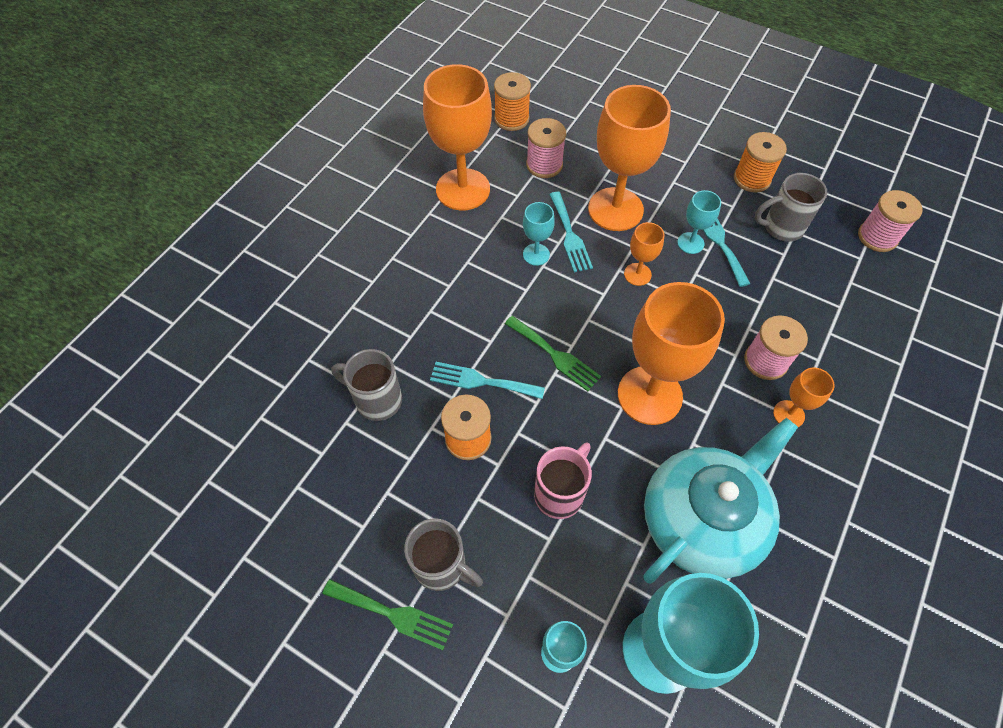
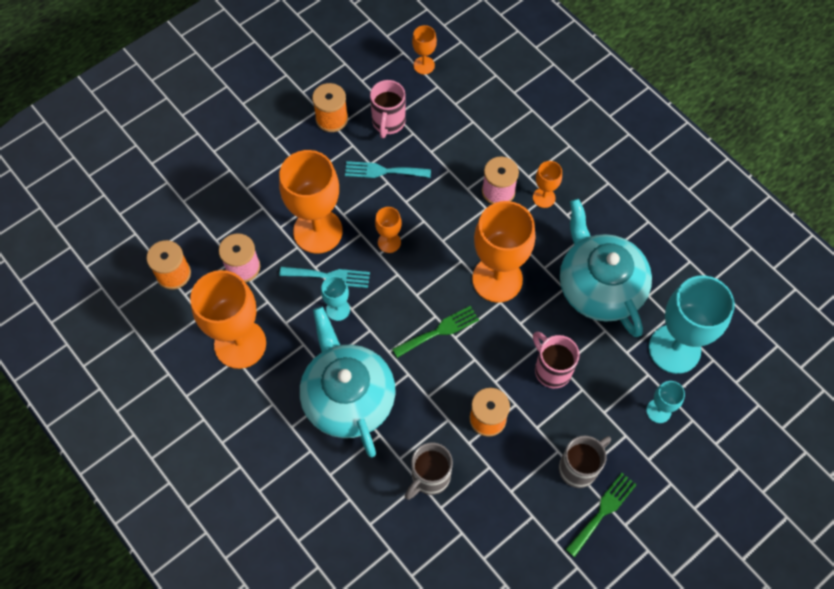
camera: 70 degrees left, 5 degrees up
(442, 294) = (348, 397): none -> turquoise teapot
(481, 381) = (442, 393): turquoise fork -> none
(690, 243) = (375, 192): turquoise goblet -> none
(781, 228) = (388, 122): grey mug -> pink mug
(877, 237) = (424, 65): pink spool -> orange goblet

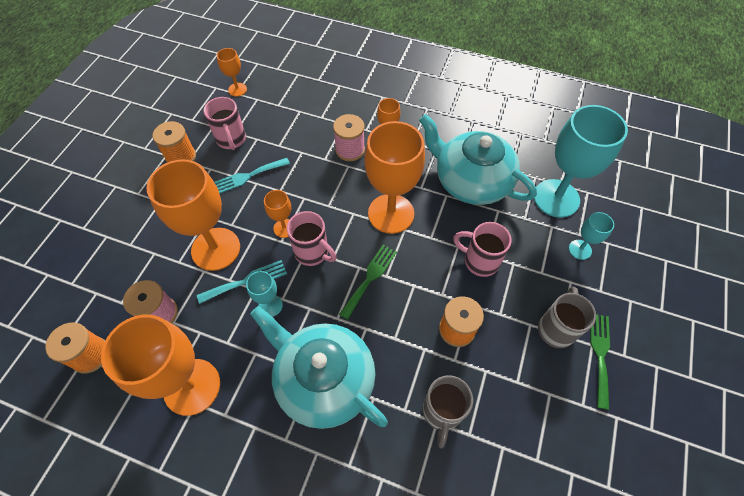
camera: 30 degrees left, 5 degrees down
(401, 279) = (312, 252): none -> pink mug

